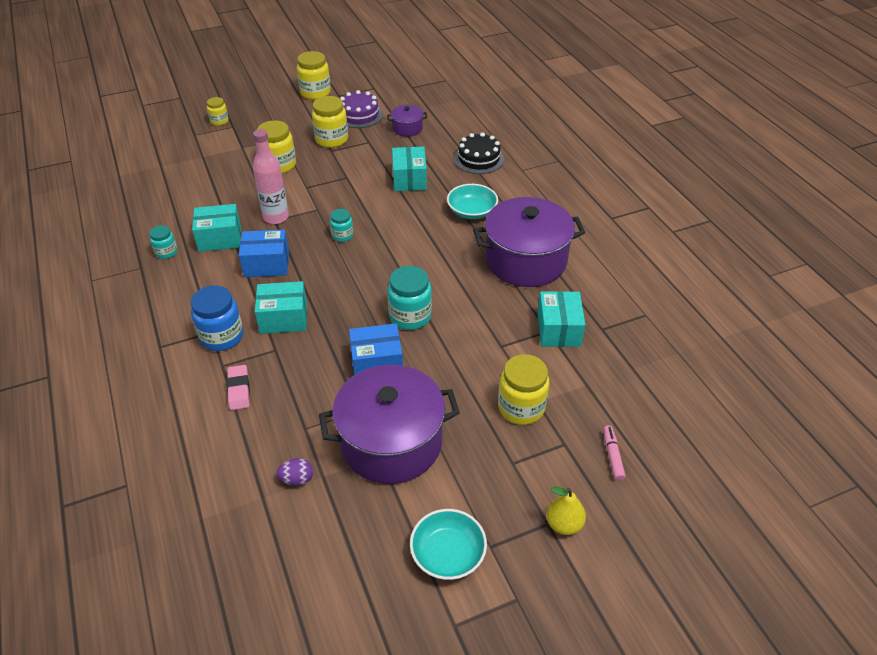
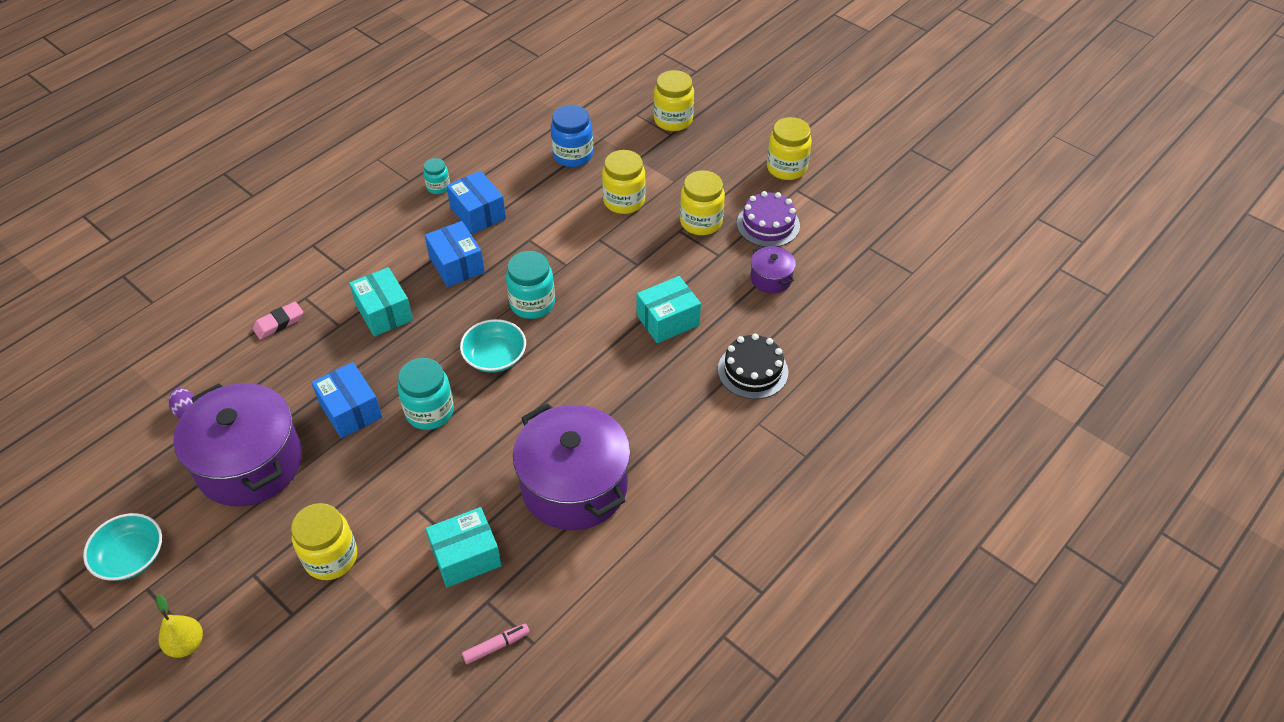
camera: 65 degrees right, 5 degrees up
(219, 121) = (673, 120): yellow jar -> yellow jar, size x1.75
(220, 238) = (478, 213): turquoise box -> blue box
(222, 337) = (341, 280): blue jar -> blue jar (573, 155)
(276, 217) = (533, 239): pink bottle -> none
(342, 235) = (532, 303): turquoise jar -> turquoise jar, size x1.75
(472, 211) = (640, 401): turquoise bowl -> turquoise bowl (495, 356)
(612, 456) = (288, 666): pink marker -> pink marker (496, 646)

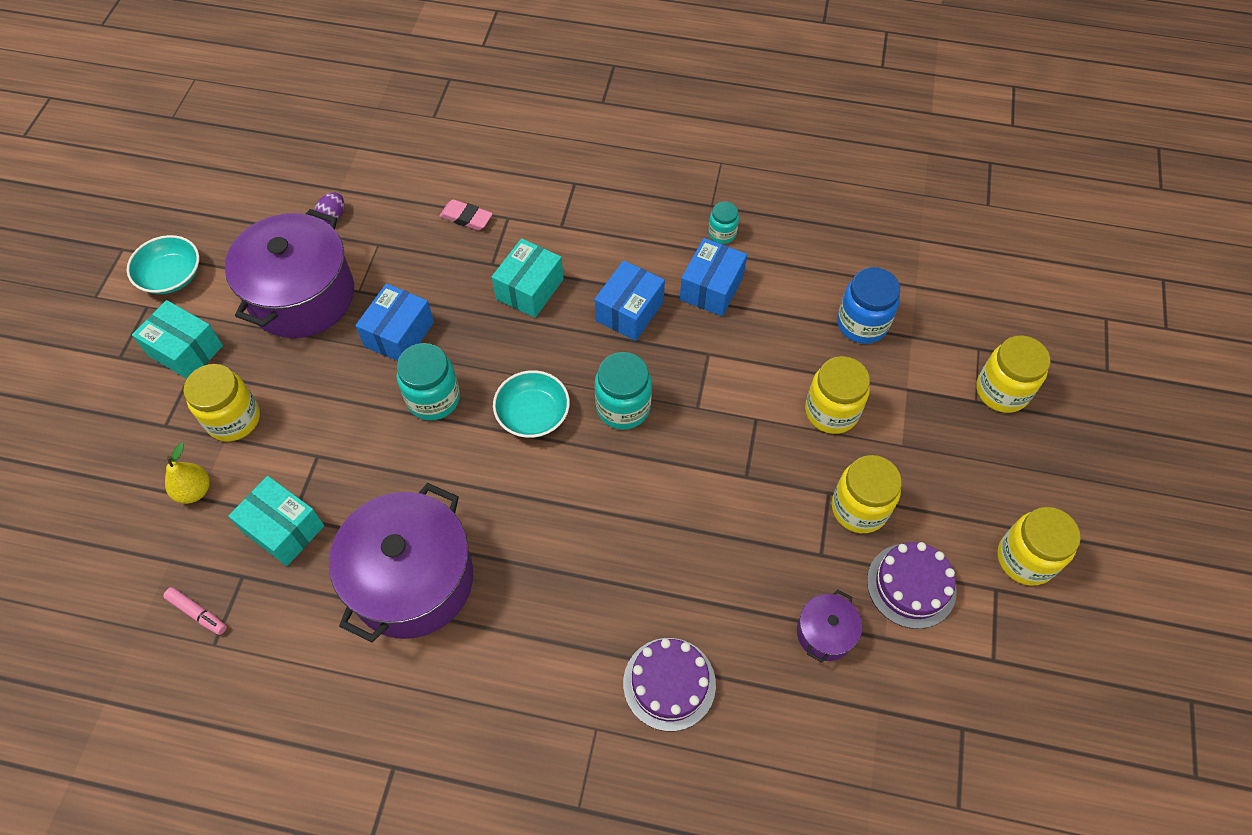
camera: 60 degrees right, 10 degrees up
(186, 644) = (106, 368): yellow pear -> yellow pear (194, 490)
(668, 320) = (685, 552): turquoise box -> turquoise box (186, 351)
(752, 371) = (669, 683): black cake -> purple cake

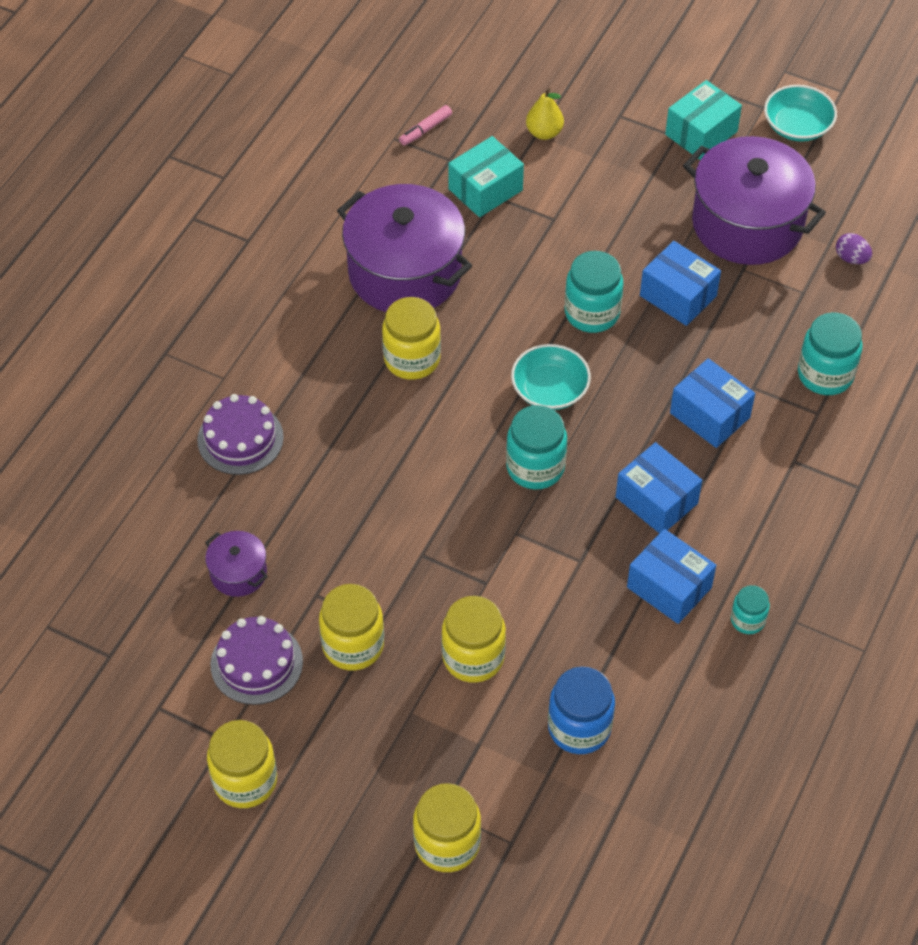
camera: 105 degrees right, 5 degrees down
(233, 419) = (612, 163): yellow jar -> yellow jar (412, 359)
(466, 218) = (825, 374): pink eraser -> turquoise jar
(529, 289) = (710, 415): turquoise box -> blue box

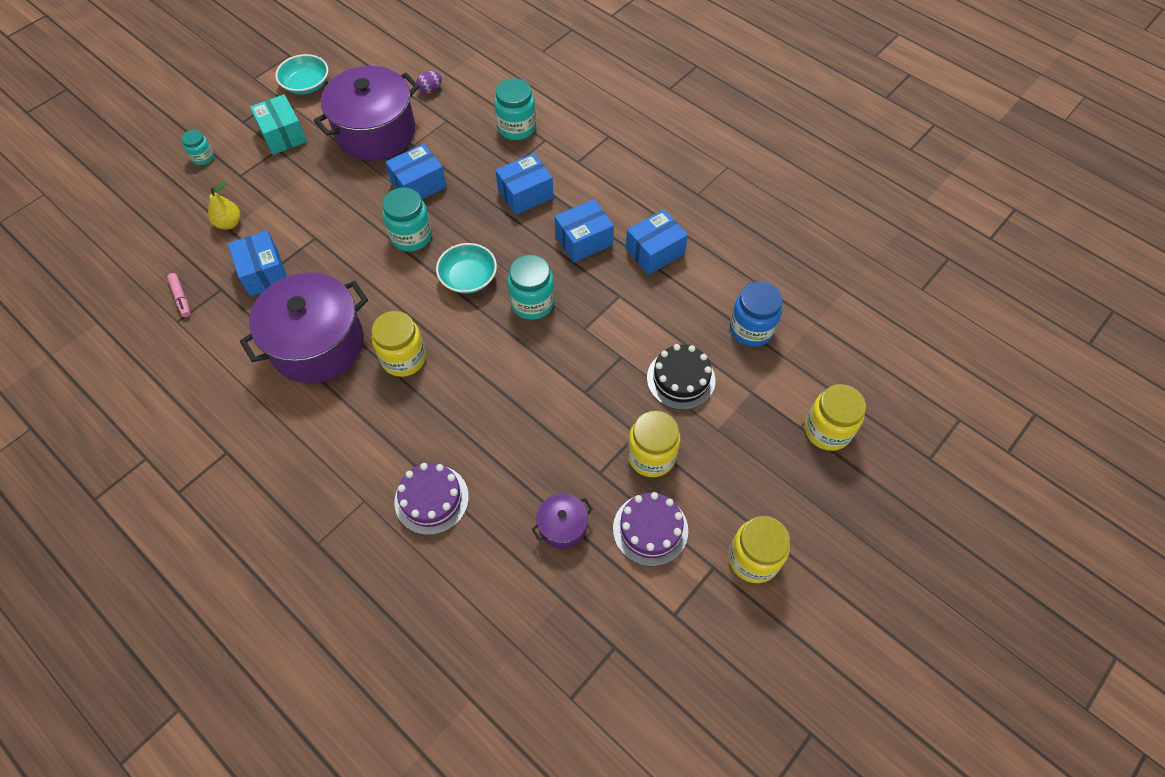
camera: 75 degrees left, 5 degrees up
(473, 657) = (681, 379): yellow jar -> black cake
(485, 189) = (264, 273): turquoise box -> blue box
(747, 620) = (691, 217): turquoise jar -> turquoise jar (203, 157)

